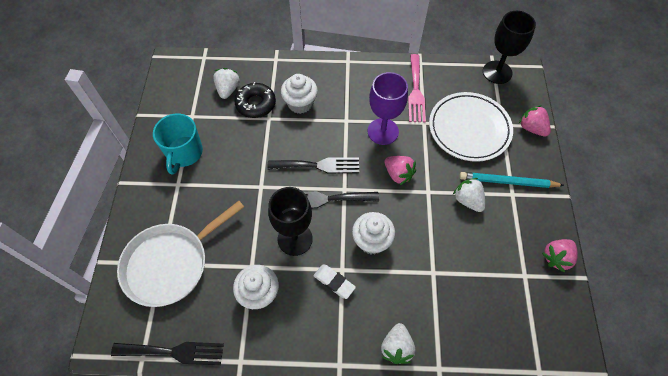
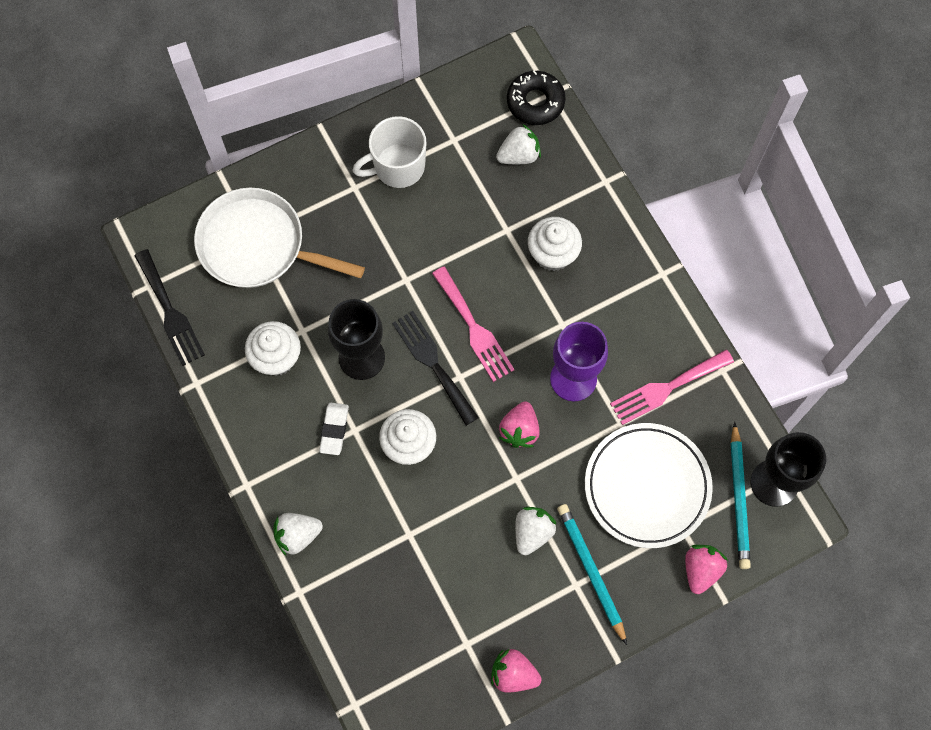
camera: 60 degrees right, 10 degrees up
(184, 153) = (398, 167): turquoise mug -> white mug
(256, 104) = (518, 201): black donut -> black donut (535, 102)
(318, 165) = (474, 328): black fork -> pink fork
(498, 91) = (739, 499): none -> turquoise pencil

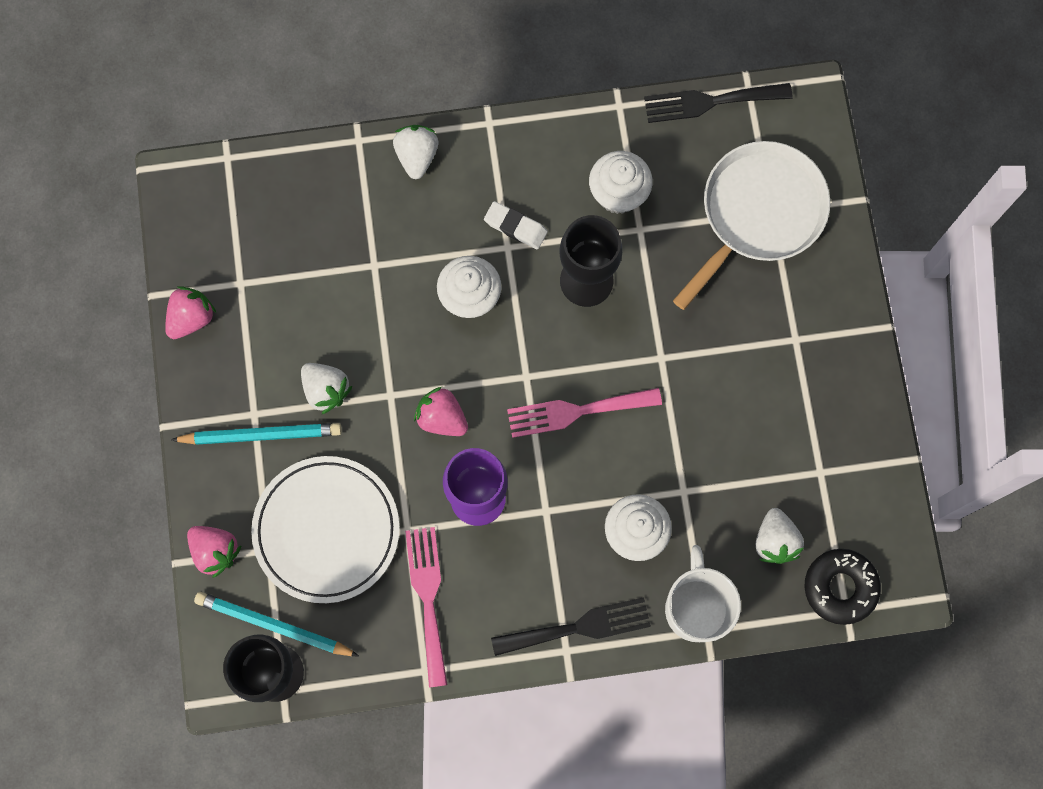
camera: 110 degrees right, 5 degrees up
(398, 167) = (805, 396): white mug -> white mug (696, 607)
(433, 363) = (552, 353): black fork -> black fork (578, 627)

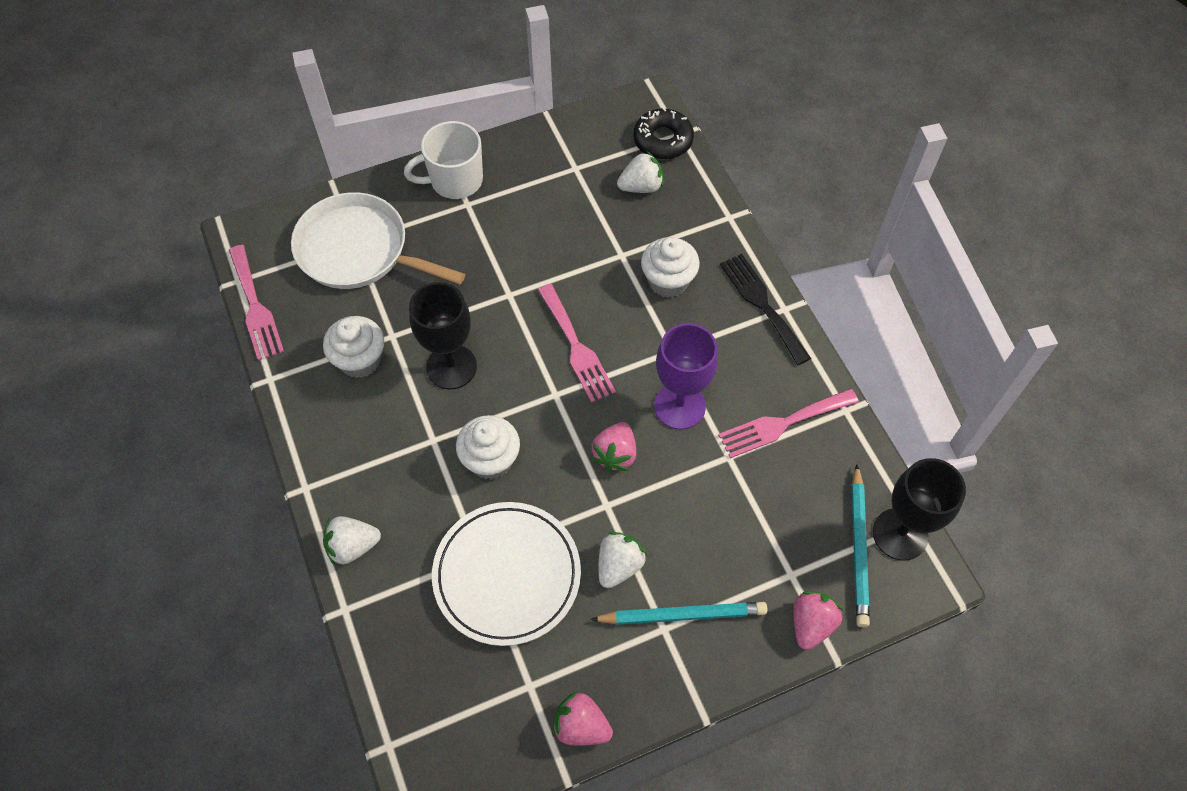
camera: 105 degrees left, 15 degrees down
(261, 435) = (682, 615): turquoise pencil -> turquoise pencil turned 105 degrees clockwise
(326, 530) = (754, 526): white plate -> white plate (507, 575)
(515, 227) = (411, 438): white eraser -> none
(696, 607) = (714, 227): white mug -> white mug (455, 180)
(710, 102) = (255, 307): black fork -> pink fork

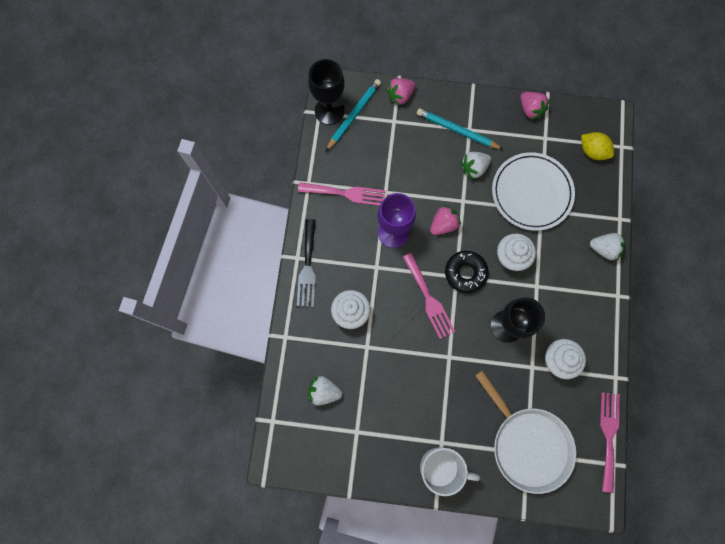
camera: 150 degrees left, 15 degrees up
(437, 706) = (592, 151): none -> yellow lemon
(576, 347) = (429, 299): pink fork -> pink fork turned 150 degrees clockwise
(663, 140) = (286, 422): black donut -> black donut (465, 273)

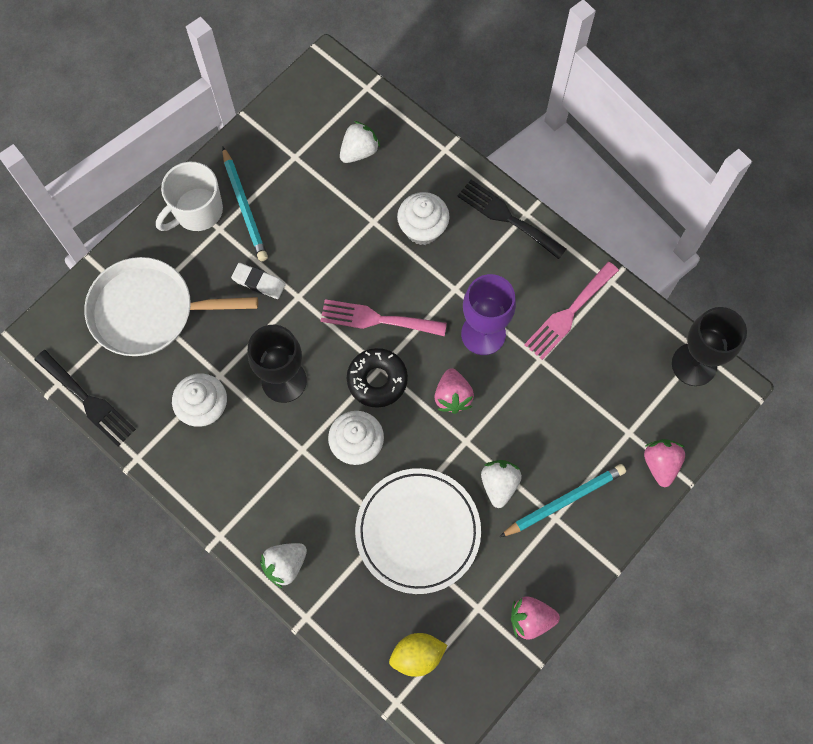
camera: 125 degrees right, 5 degrees down
(354, 115) = (669, 389): turquoise pencil -> turquoise pencil (244, 207)
(458, 388) = (259, 282): none -> white eraser
(608, 436) = (88, 400): pink fork -> black fork

